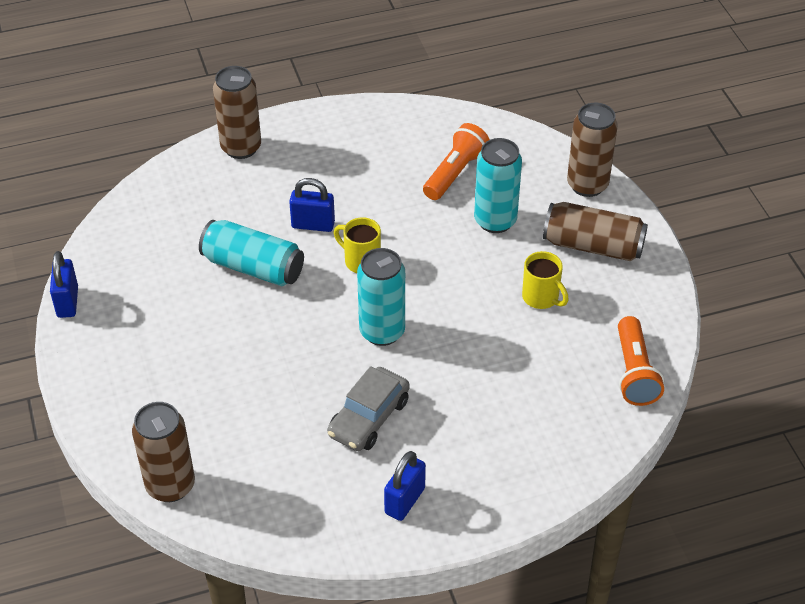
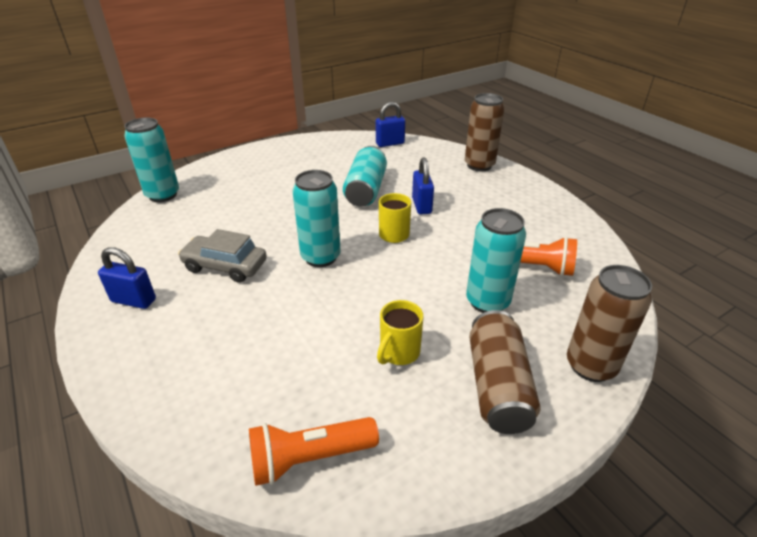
camera: 75 degrees right, 10 degrees down
(67, 302) = (310, 138): blue padlock -> blue padlock (390, 143)
(170, 485) = (163, 195): brown can -> turquoise can

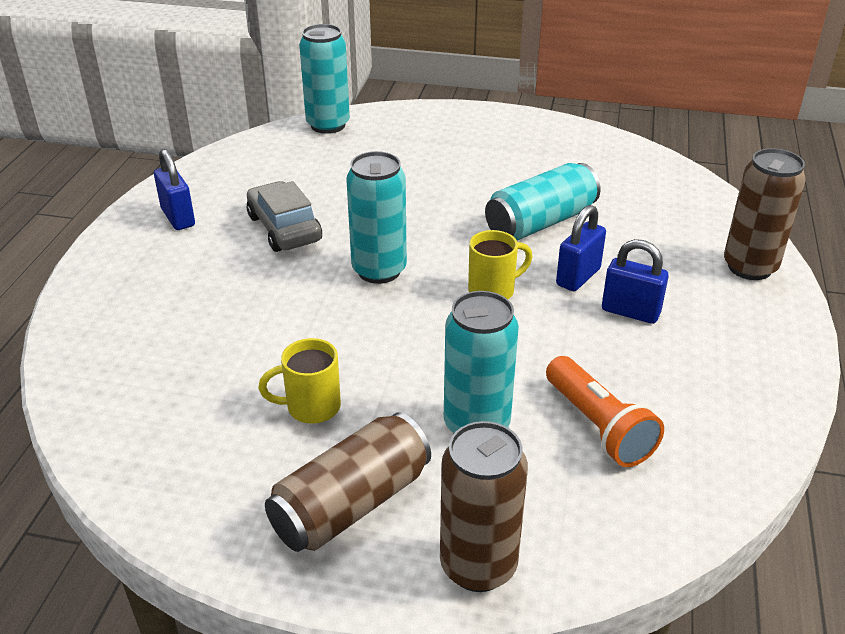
camera: 45 degrees right, 0 degrees up
(310, 458) = (123, 433): orange flashlight -> none
(390, 143) = (666, 178): blue padlock -> blue padlock (630, 312)

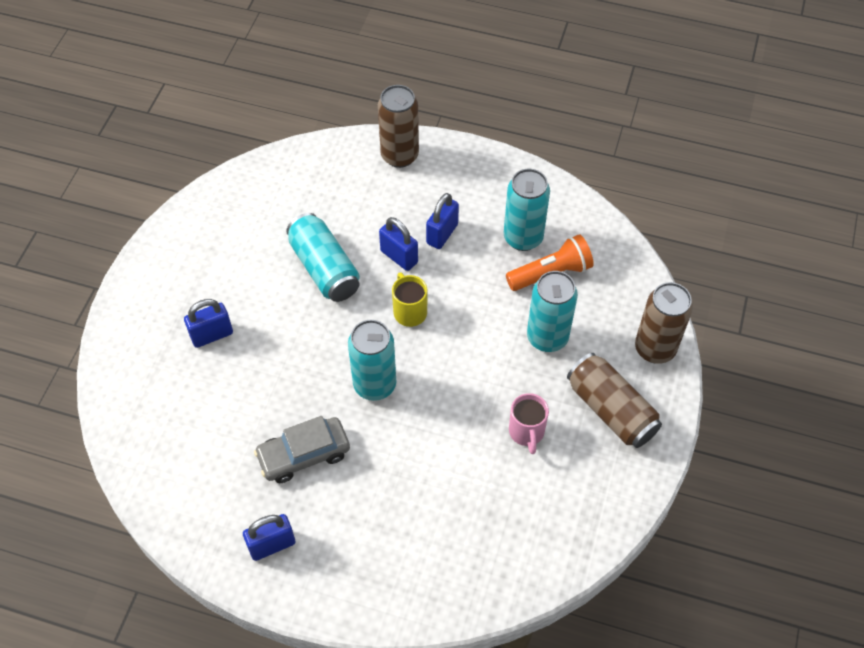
camera: 85 degrees left, 20 degrees up
(311, 407) = (526, 432): yellow mug -> pink mug
(328, 125) = (121, 419): turquoise can -> turquoise can (523, 238)
(432, 161) = (212, 335): none -> blue padlock

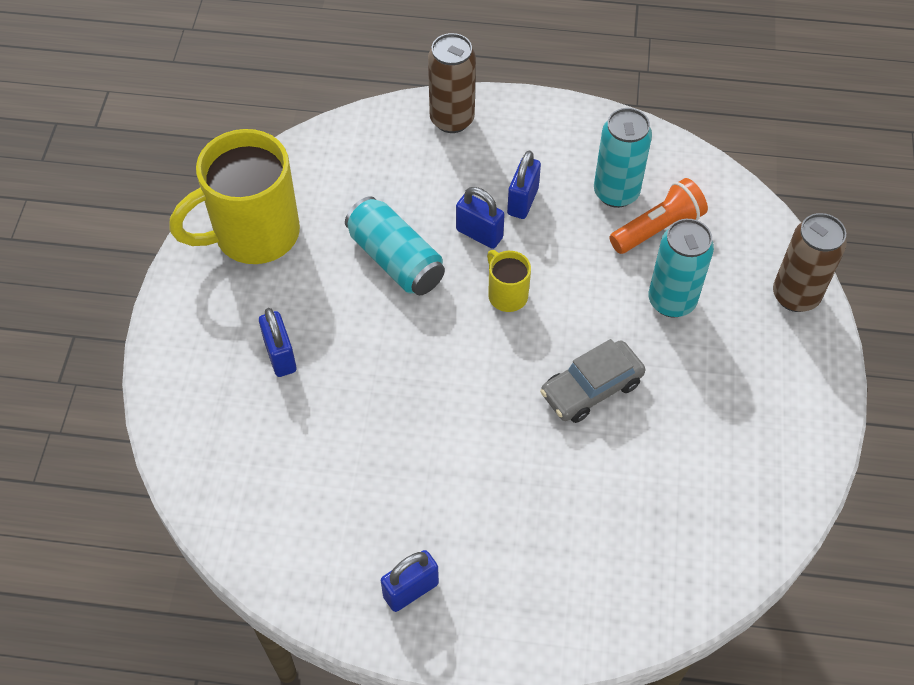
camera: 10 degrees left, 0 degrees up
(212, 335) = (280, 356): blue padlock -> blue padlock turned 75 degrees counterclockwise
(213, 230) = (254, 234): none -> yellow mug
(304, 455) = (423, 478): grey car -> grey car (591, 388)
(375, 385) = (487, 384): turquoise can -> none
(526, 432) = (675, 412): pink mug -> none
(611, 410) = (764, 372): brown can -> none

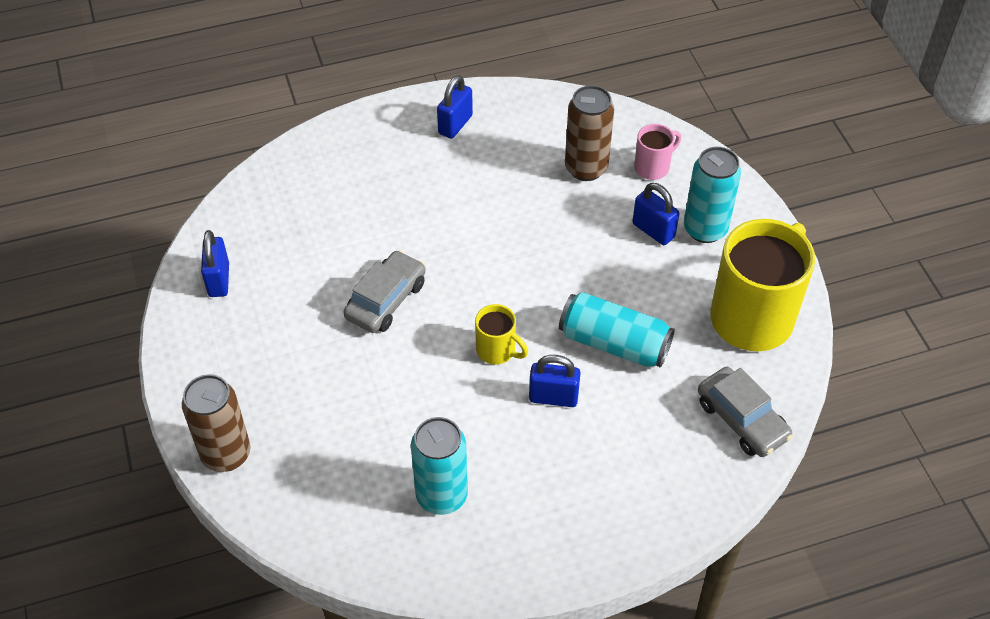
camera: 155 degrees right, 5 degrees down
(226, 431) = (653, 167): none -> pink mug
(332, 157) = (742, 420): none -> grey car
(452, 119) = (654, 513): brown can -> brown can (586, 168)
(523, 201) = (530, 448): blue padlock -> blue padlock (219, 280)
(657, 228) = (384, 472): orange flashlight -> none
(671, 301) = (344, 403): turquoise can -> turquoise can (705, 229)

